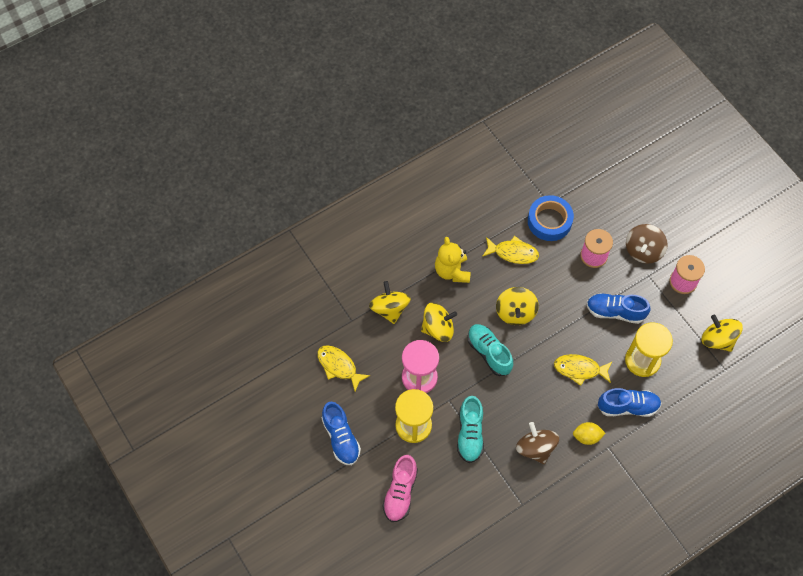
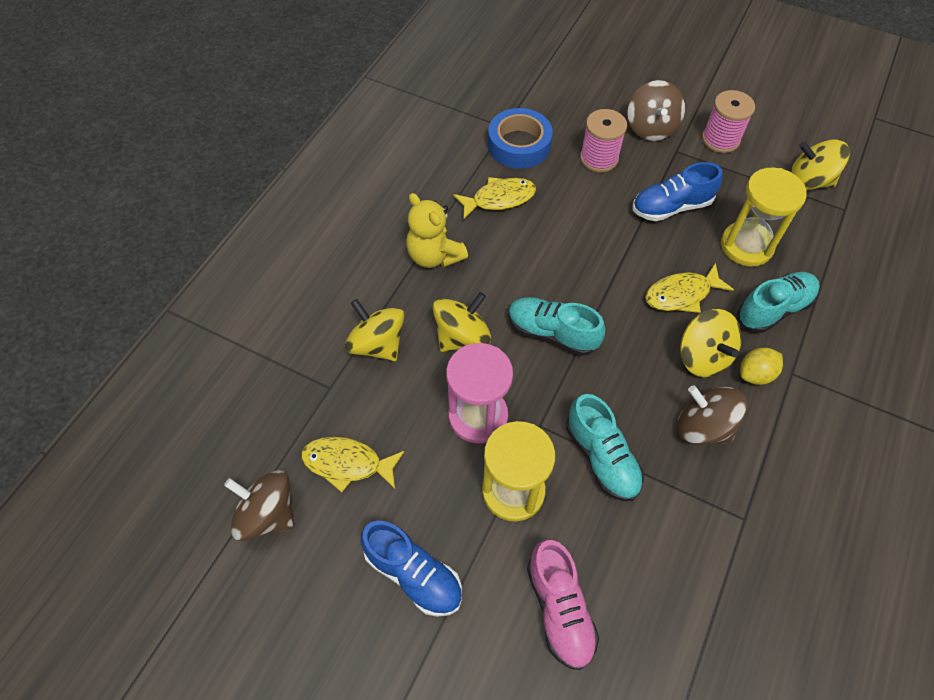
camera: 30 degrees left, 5 degrees down
(287, 370) = (267, 514): none -> brown spinning top
(515, 312) = (551, 266): yellow spinning top -> yellow spinning top (703, 357)
(627, 406) = (773, 309): blue shoe -> turquoise shoe

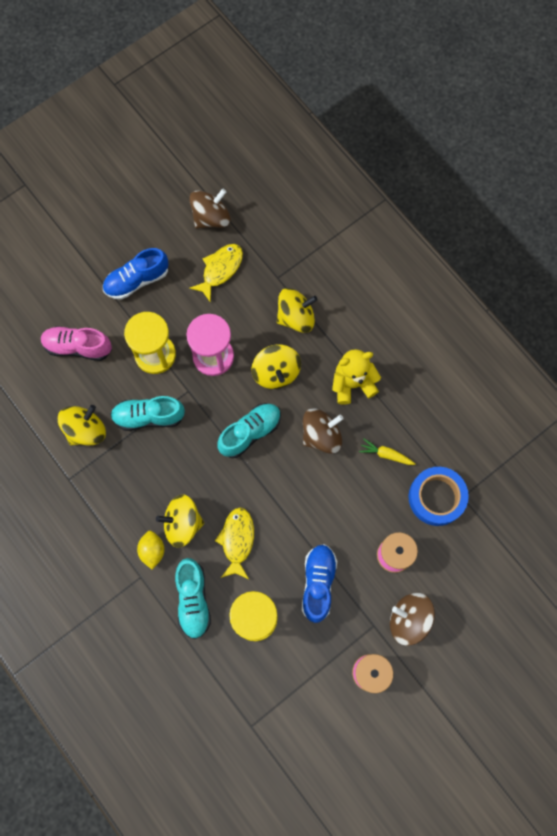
camera: 115 degrees right, 15 degrees up
(499, 199) = (386, 454): yellow fish -> yellow carrot
(703, 427) = (135, 491): brown spinning top -> brown spinning top (321, 435)
(808, 181) = (292, 717): yellow spinning top -> yellow spinning top (86, 430)

